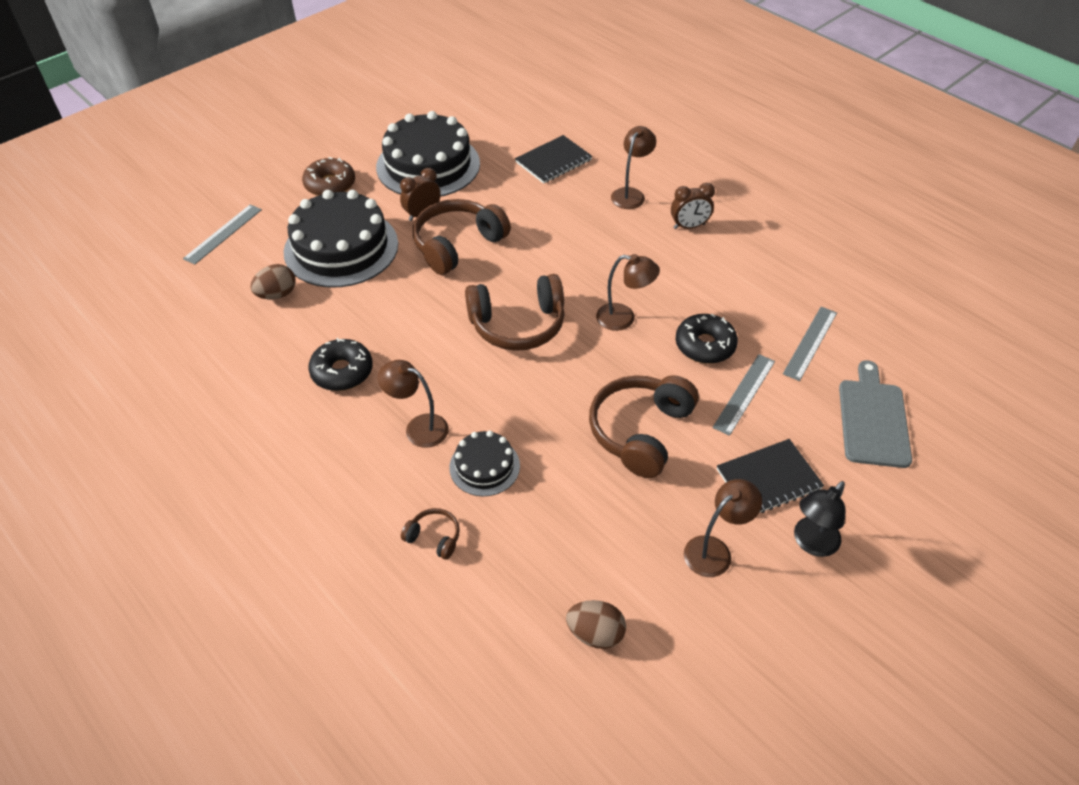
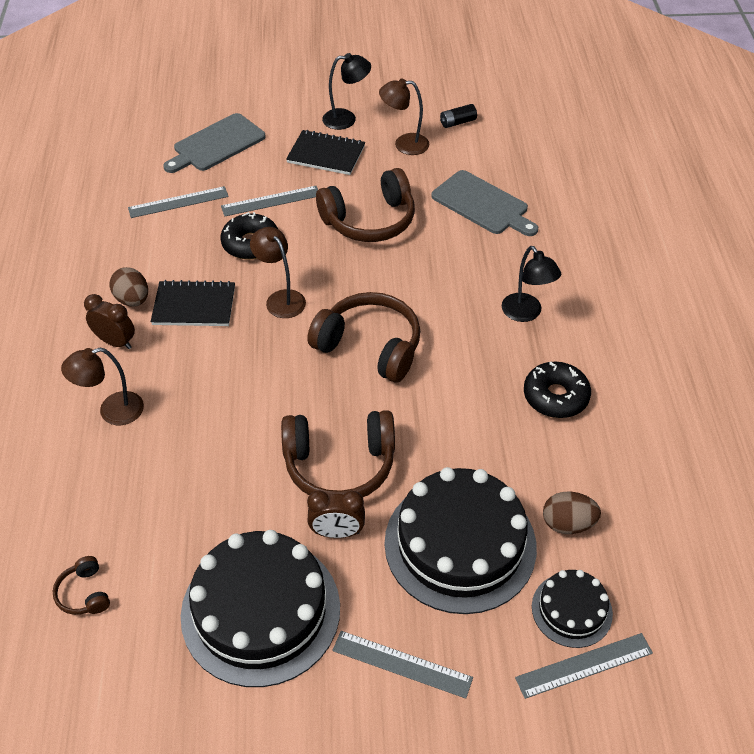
camera: 140 degrees left, 0 degrees up
(330, 184) = (402, 664): brown donut -> grey ruler
(418, 427) = (526, 313): brown lamp -> black lamp
(434, 537) = (571, 241): brown headphones -> brown headphones (84, 593)
(484, 466) = (500, 261): black cake -> black cake (571, 610)
(553, 161) = (125, 511): black notebook -> black notebook (194, 306)
(558, 523) = (482, 204): none -> grey cutting board
(595, 633) = (514, 149): brown egg -> brown egg (132, 300)
(697, 631) = (457, 122): none -> black battery

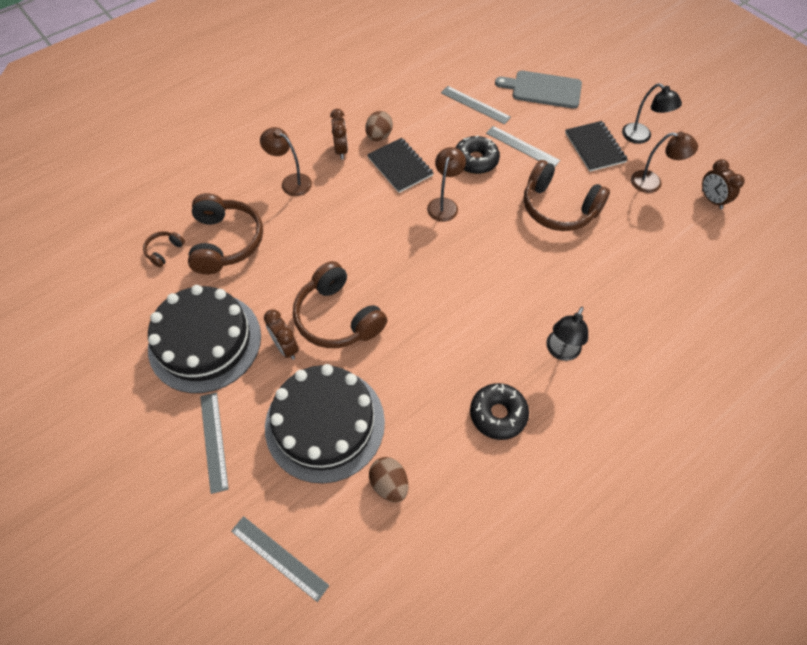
camera: 55 degrees right, 10 degrees up
(369, 346) = (446, 275): brown headphones -> brown headphones (226, 242)
(404, 144) = (652, 182): brown lamp -> brown lamp turned 135 degrees clockwise
(457, 122) = (711, 199): black battery -> brown clock
(482, 204) = (643, 263): grey cutting board -> none
(571, 610) = (318, 525): black cake -> none

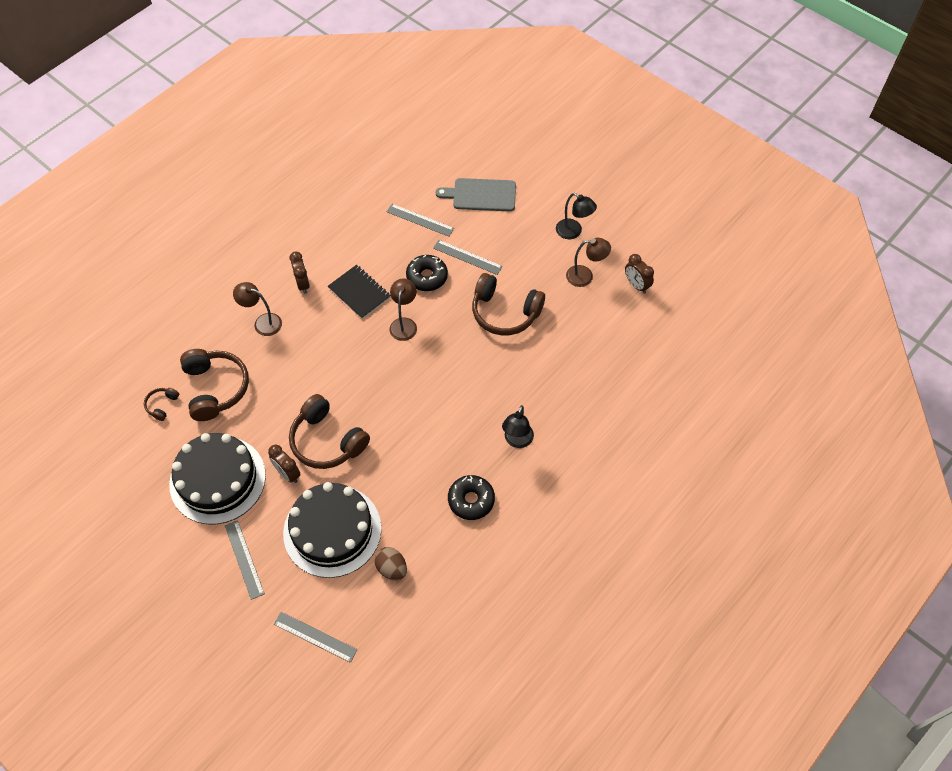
camera: 10 degrees left, 0 degrees up
(379, 136) = (335, 265): brown egg -> none
(594, 147) = (532, 248): black notebook -> none

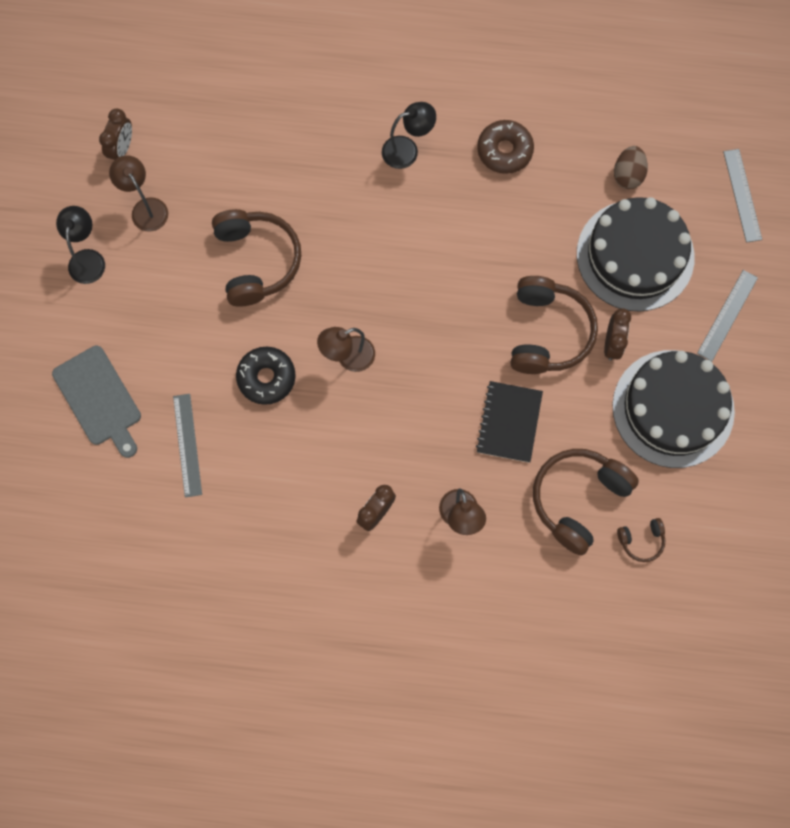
camera: 125 degrees left, 15 degrees up
(359, 293) = (342, 438): black notebook -> black notebook (509, 422)
(467, 257) = (206, 352): grey ruler -> none
(471, 500) = (504, 151): black donut -> brown donut

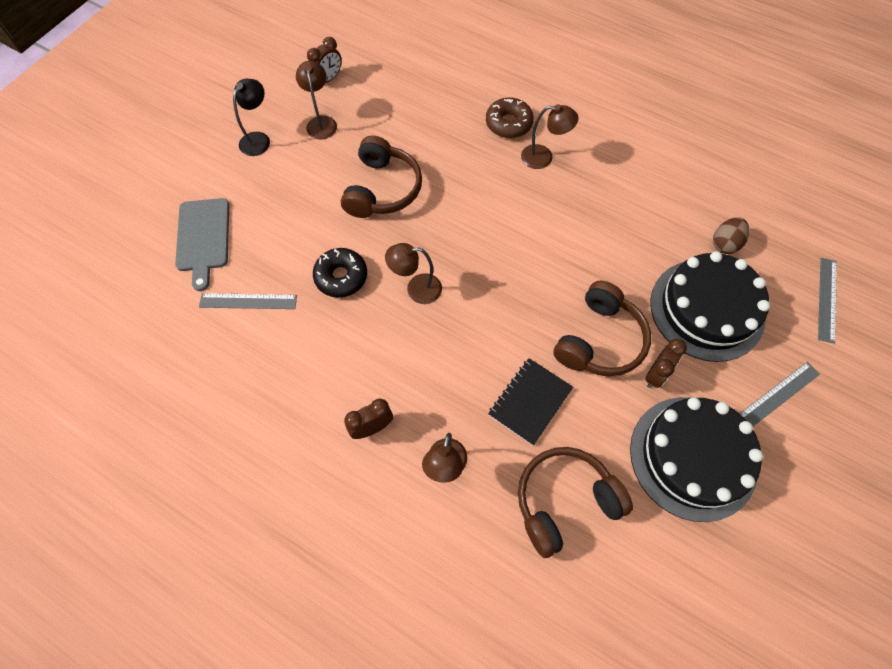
camera: 25 degrees right, 10 degrees down
(187, 445) = (248, 301): grey ruler -> grey ruler turned 75 degrees clockwise
(407, 150) = (543, 157): black lamp -> brown lamp
(504, 151) = (624, 187): brown donut -> brown donut (508, 123)
(641, 540) = (611, 572): brown headphones -> none

